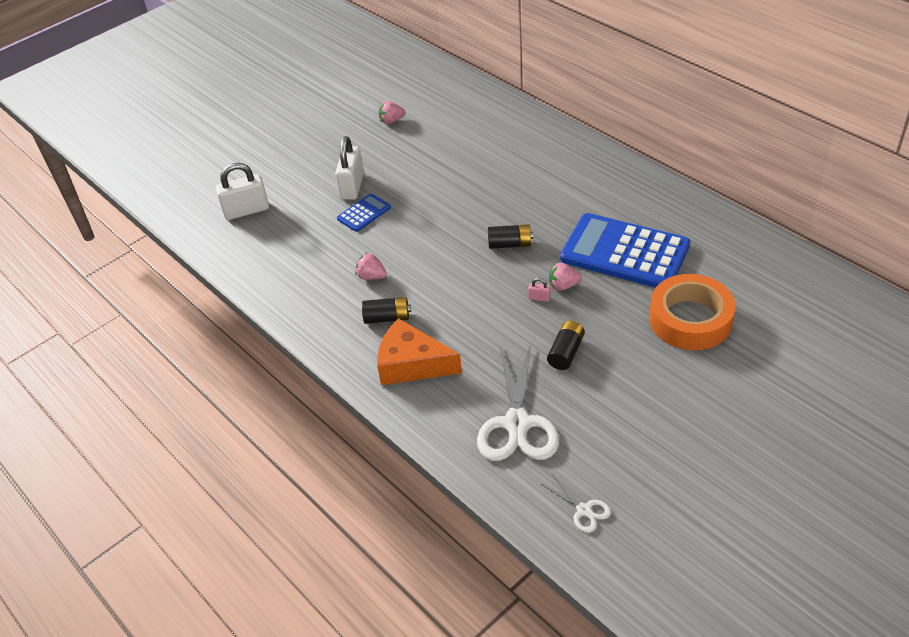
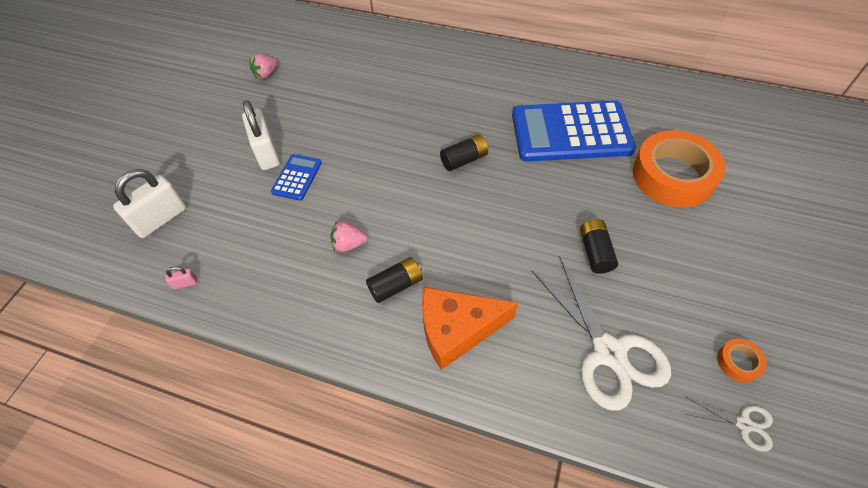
camera: 30 degrees left, 10 degrees up
(539, 298) = (530, 204): pink padlock -> pink padlock (185, 283)
(563, 286) = (542, 184): pink strawberry -> none
(618, 471) = (738, 362): none -> orange tape

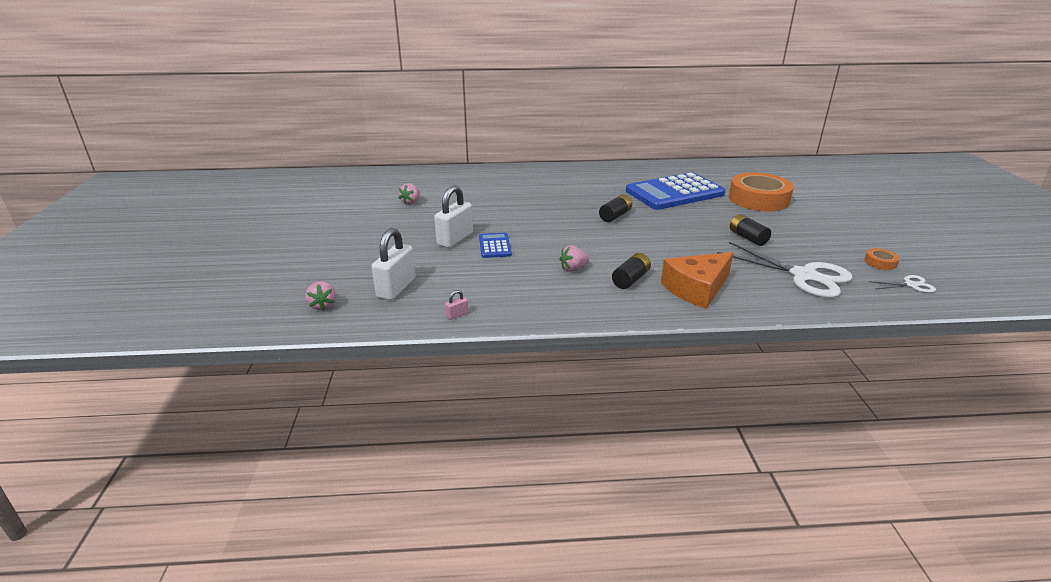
camera: 25 degrees left, 25 degrees down
(84, 225) = (322, 305): none -> pink strawberry
(266, 153) = (455, 239): white padlock -> white padlock turned 75 degrees clockwise

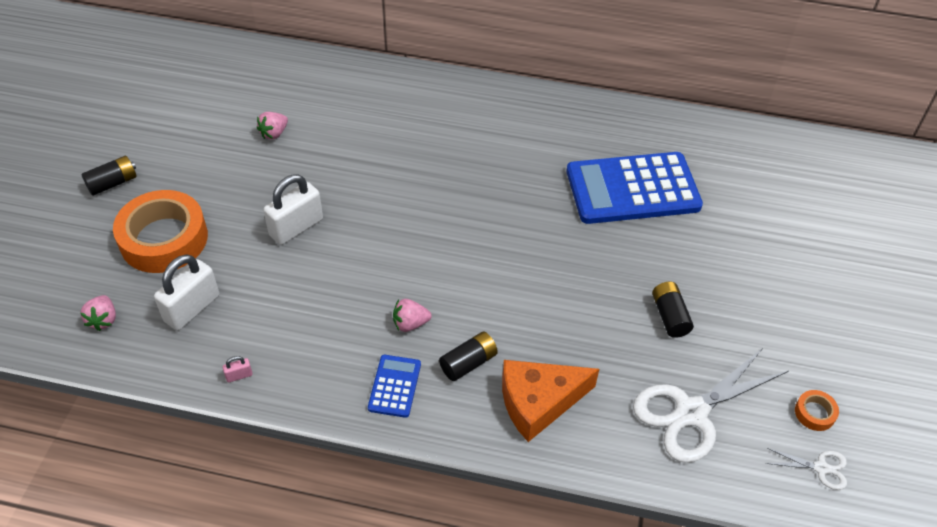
camera: 15 degrees right, 20 degrees up
(494, 246) = (337, 254): blue calculator -> blue calculator (394, 386)
(615, 216) = (520, 225): black battery -> black battery (113, 183)
(758, 199) = (743, 232): orange tape -> orange tape (164, 239)
(804, 276) = (691, 413): white scissors -> white scissors turned 90 degrees clockwise

